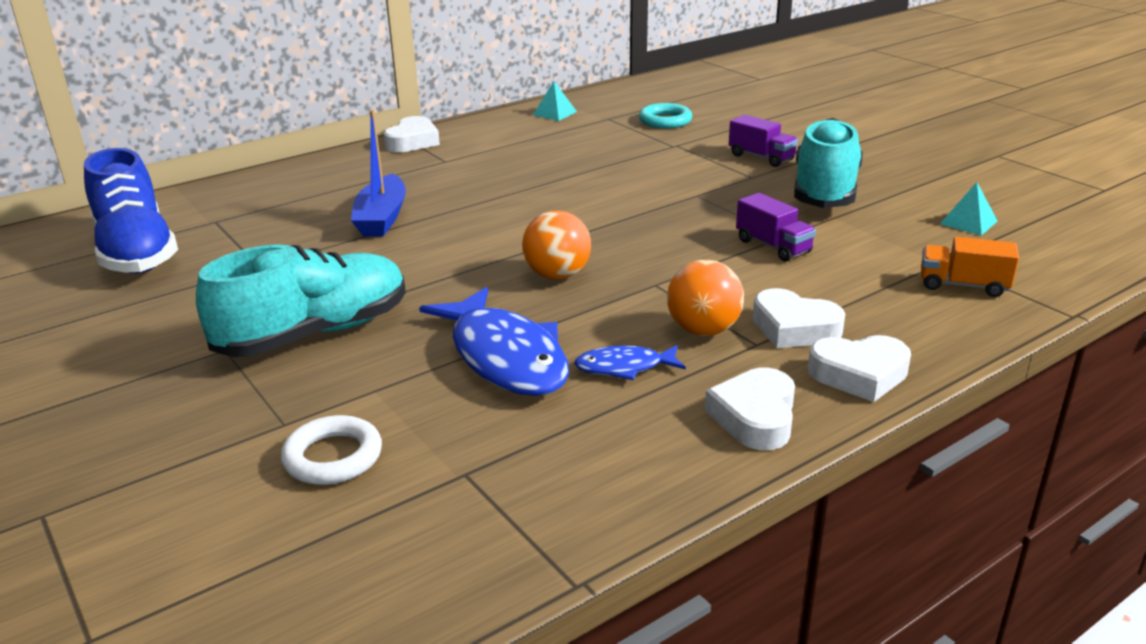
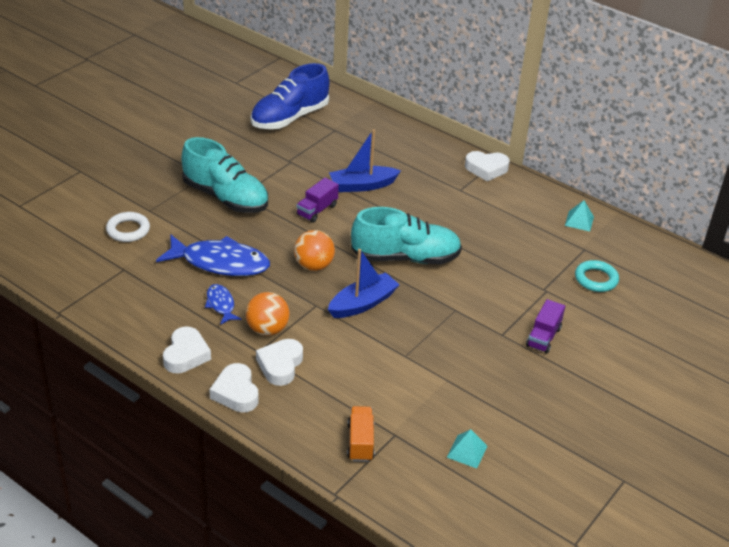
camera: 70 degrees right, 10 degrees up
(505, 357) = (220, 263): blue fish -> blue fish turned 120 degrees counterclockwise
(664, 250) = (362, 303): none -> blue boat
(755, 417) = (186, 355): white heart -> white heart turned 105 degrees clockwise
(773, 246) = (386, 351): purple truck -> purple truck (317, 210)
(825, 191) = (492, 374): turquoise shoe -> turquoise shoe (405, 257)

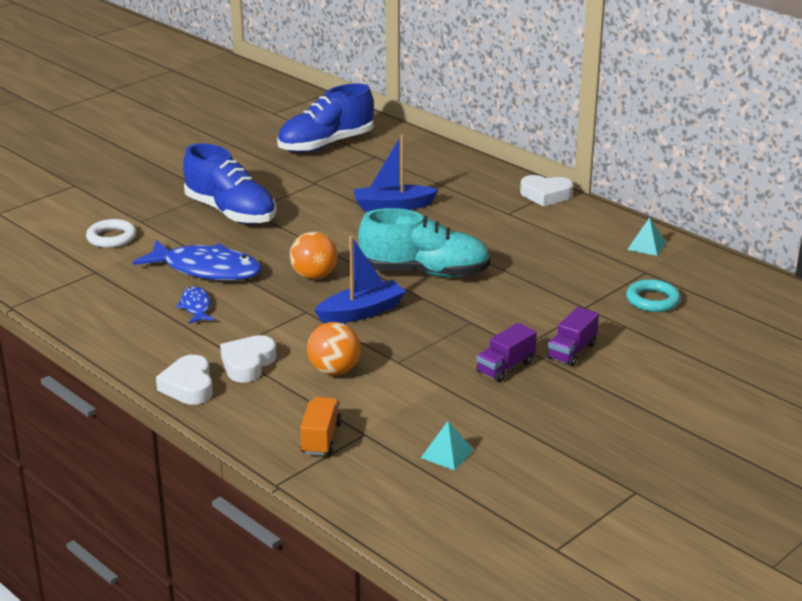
camera: 10 degrees right, 10 degrees down
(186, 355) = (142, 350): white heart -> none
(226, 197) = (231, 212): turquoise shoe -> blue shoe
(267, 329) = (242, 331): orange ball -> orange ball (334, 371)
(317, 210) = (333, 227): purple truck -> purple truck (505, 367)

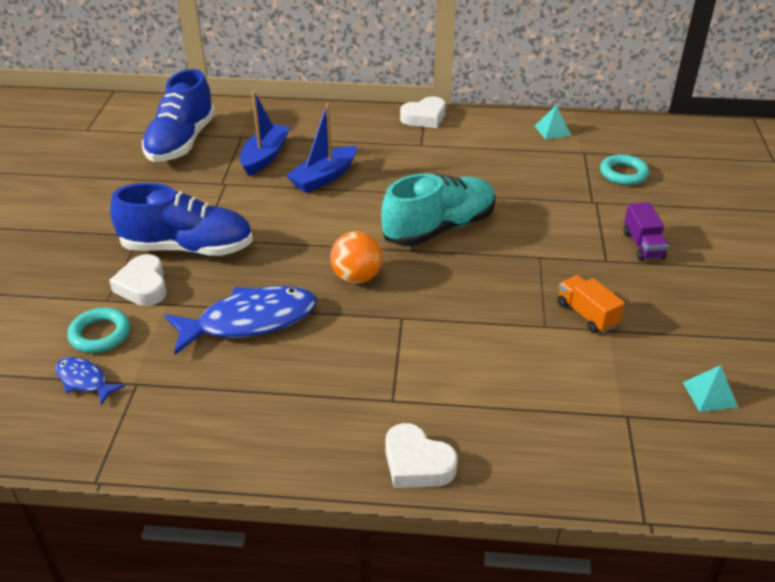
camera: 40 degrees left, 10 degrees up
(111, 238) = (100, 334): white ring -> turquoise ring
(196, 307) = (297, 368): blue fish -> blue fish (84, 380)
(248, 364) = (432, 403): white heart -> white heart (143, 286)
(321, 438) = (605, 445): orange truck -> orange truck (586, 315)
(334, 371) = (512, 365): orange ball -> none
(361, 312) = (447, 293): blue boat -> blue boat (265, 156)
(505, 367) = (624, 285): purple truck -> none

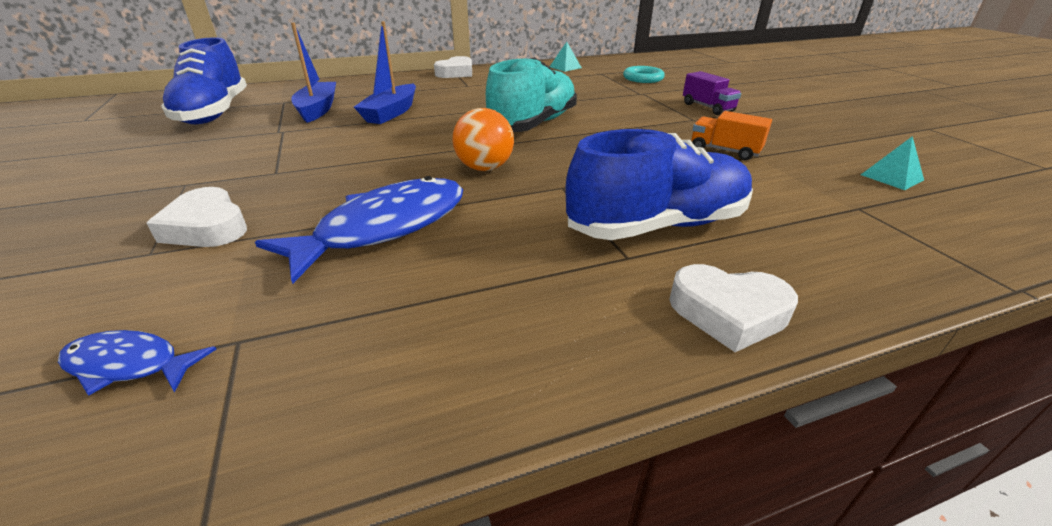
camera: 25 degrees left, 5 degrees down
(100, 334) = (147, 294): turquoise ring -> none
(188, 248) = (259, 183): blue shoe -> blue shoe (657, 225)

